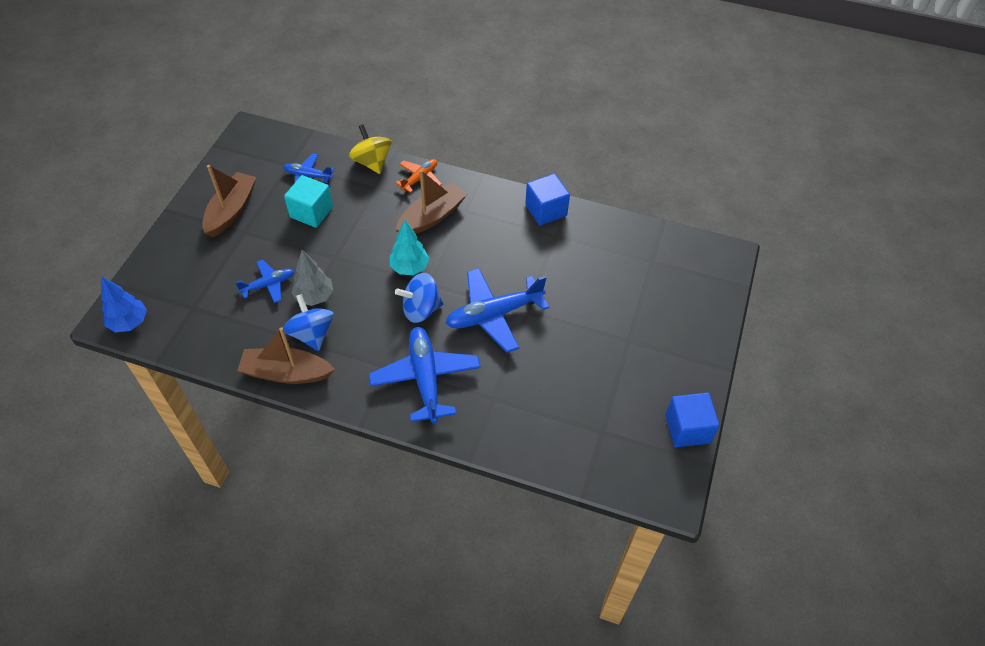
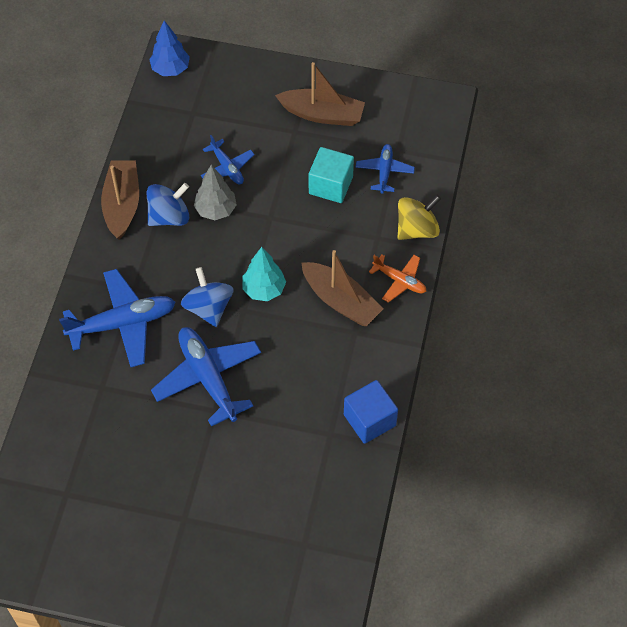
camera: 85 degrees right, 5 degrees up
(687, 429) = (73, 580): blue cube -> none

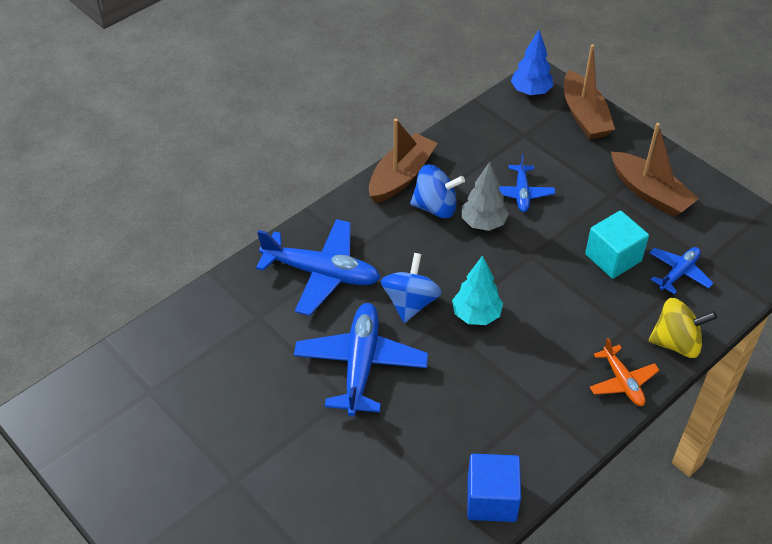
camera: 35 degrees right, 10 degrees down
(341, 301) = (546, 367): brown boat -> brown boat (584, 116)

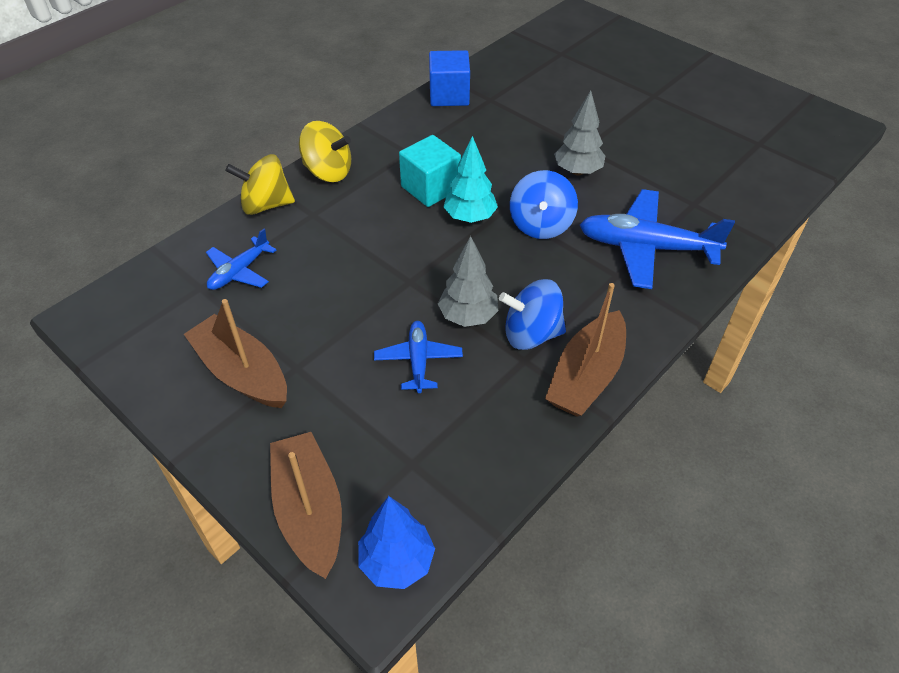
camera: 175 degrees right, 0 degrees up
(360, 364) = (577, 171): blue plane -> grey tree
(613, 258) = (312, 284): turquoise cube -> turquoise cube (430, 188)
(622, 382) = (328, 172): orange plane -> yellow spinning top

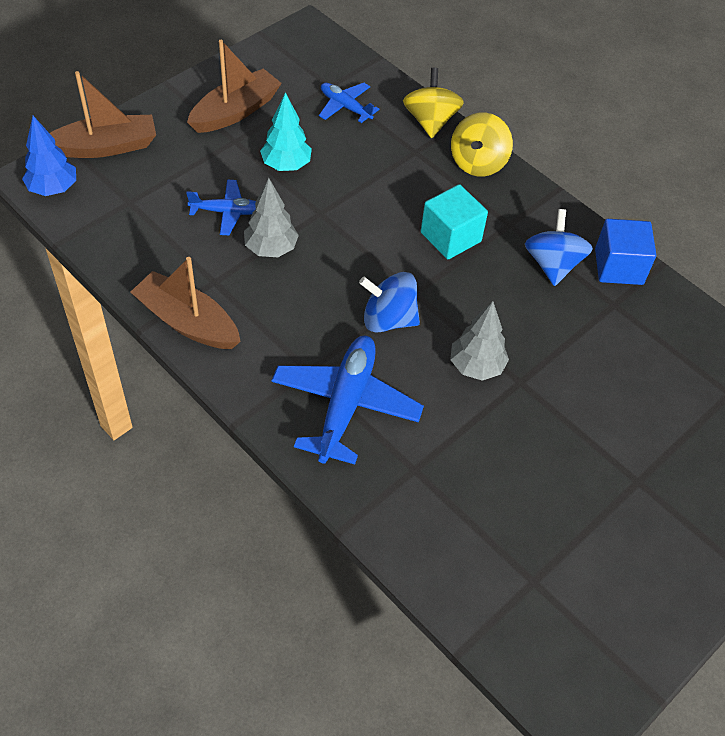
camera: 90 degrees right, 5 degrees up
(470, 217) = (403, 263): turquoise tree -> turquoise tree (286, 165)
(531, 334) = (243, 290): blue spinning top -> blue spinning top (552, 264)

